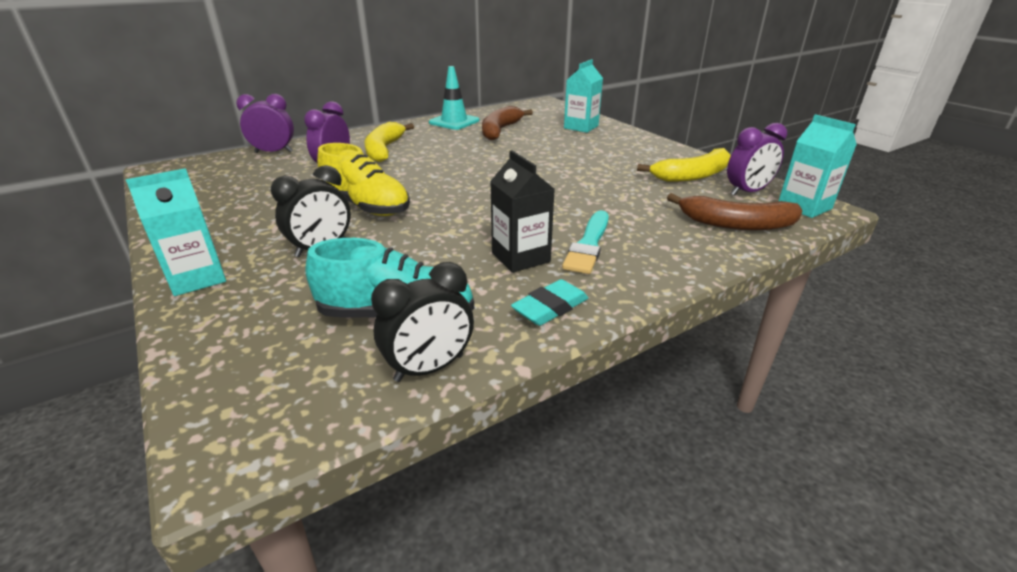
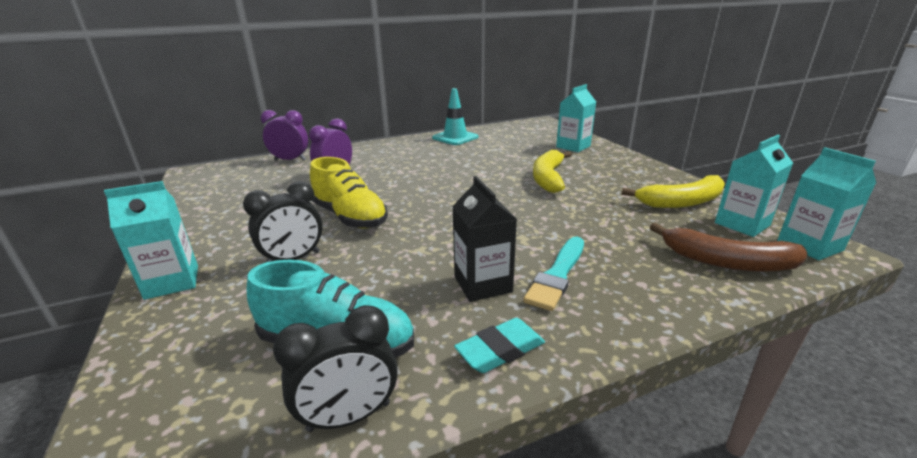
camera: 10 degrees right, 5 degrees down
(384, 150) = (384, 162): yellow banana -> yellow banana (548, 178)
(500, 130) = (495, 147): brown banana -> none
(747, 192) = (742, 224): purple clock -> turquoise carton

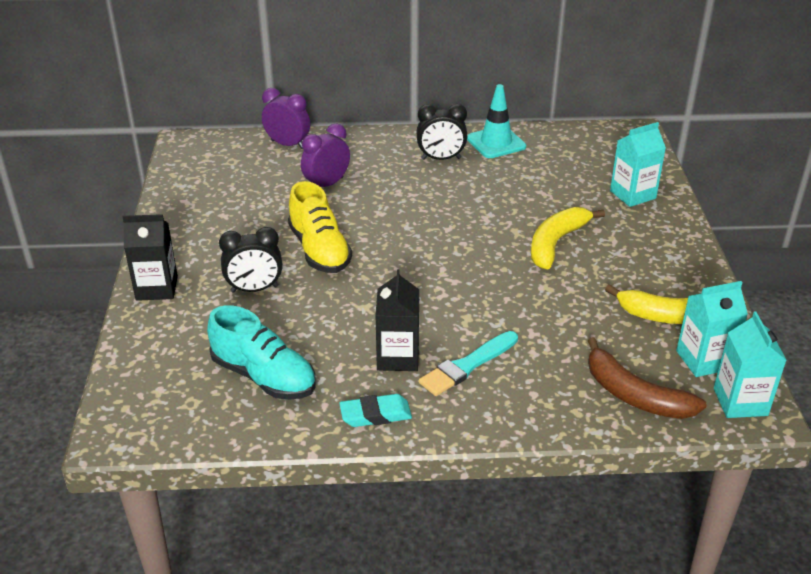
camera: 20 degrees right, 10 degrees up
(172, 282) = (157, 288): turquoise carton -> black carton
(349, 416) = (254, 428): black clock -> black clock (441, 158)

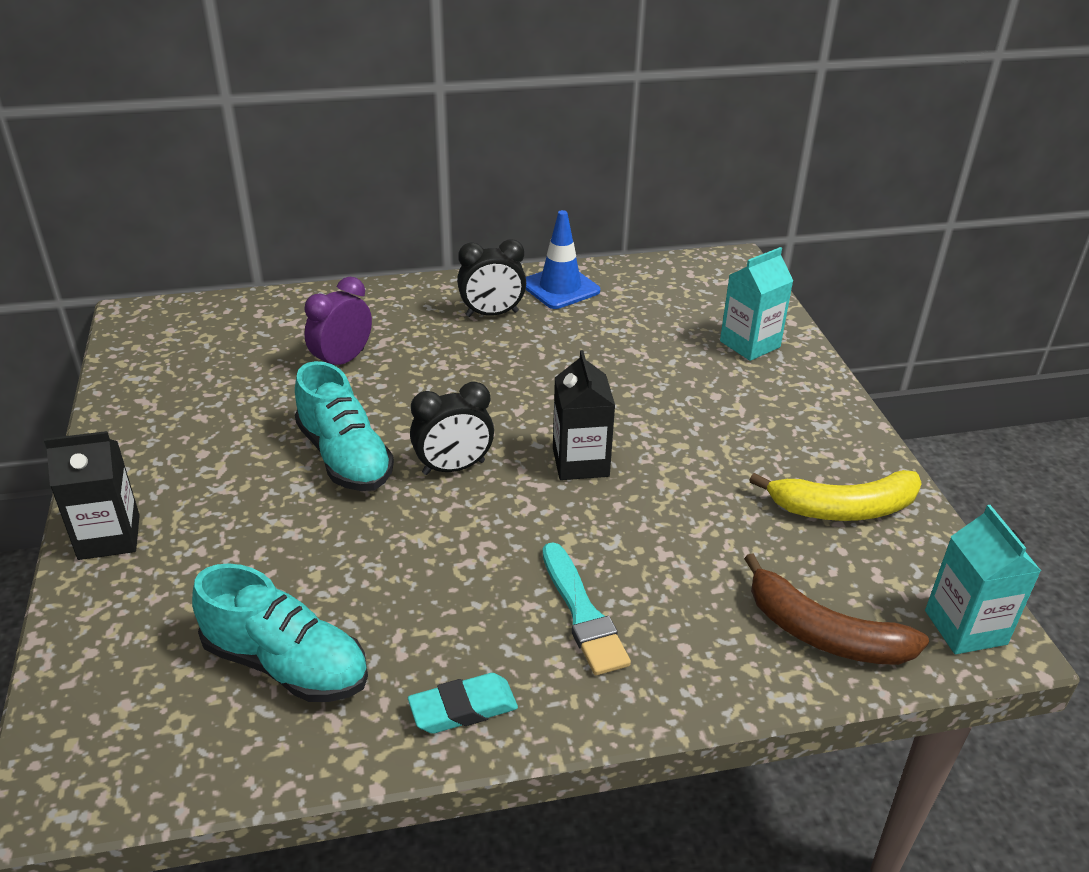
camera: 10 degrees left, 0 degrees up
(254, 289) = (257, 525): black clock -> black clock (453, 468)
(288, 144) = (281, 309): purple clock -> none
(319, 250) = (345, 457): yellow shoe -> turquoise shoe
(398, 357) = (481, 610): black carton -> black carton (580, 462)
(467, 366) = (582, 613): turquoise brush -> turquoise brush turned 60 degrees counterclockwise
(496, 143) = (560, 288): turquoise traffic cone -> blue traffic cone
(555, 243) = (666, 419): yellow banana -> none
(703, 360) = (900, 569): turquoise carton -> none

